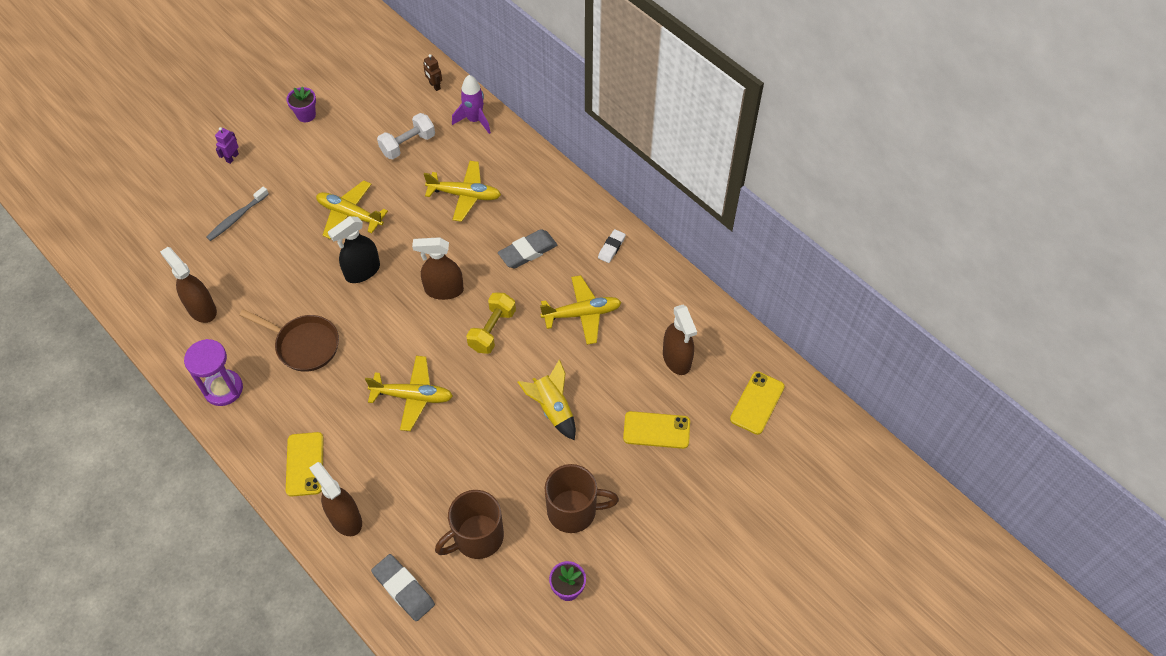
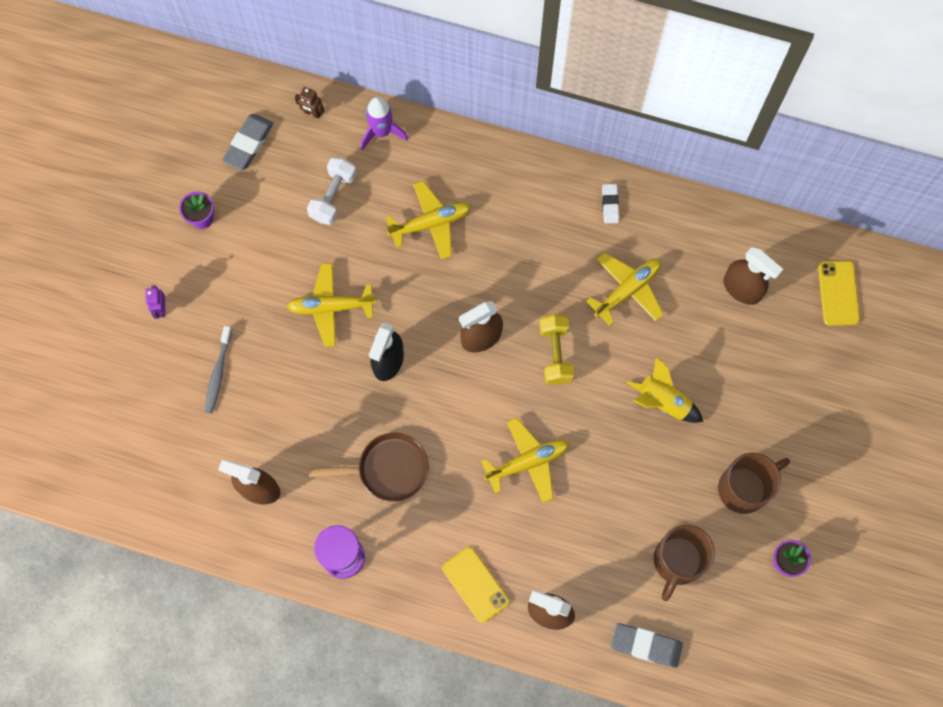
camera: 30 degrees left, 15 degrees up
(527, 251) = (533, 252): grey eraser -> grey eraser (248, 144)
(656, 430) = (767, 370): yellow phone -> none

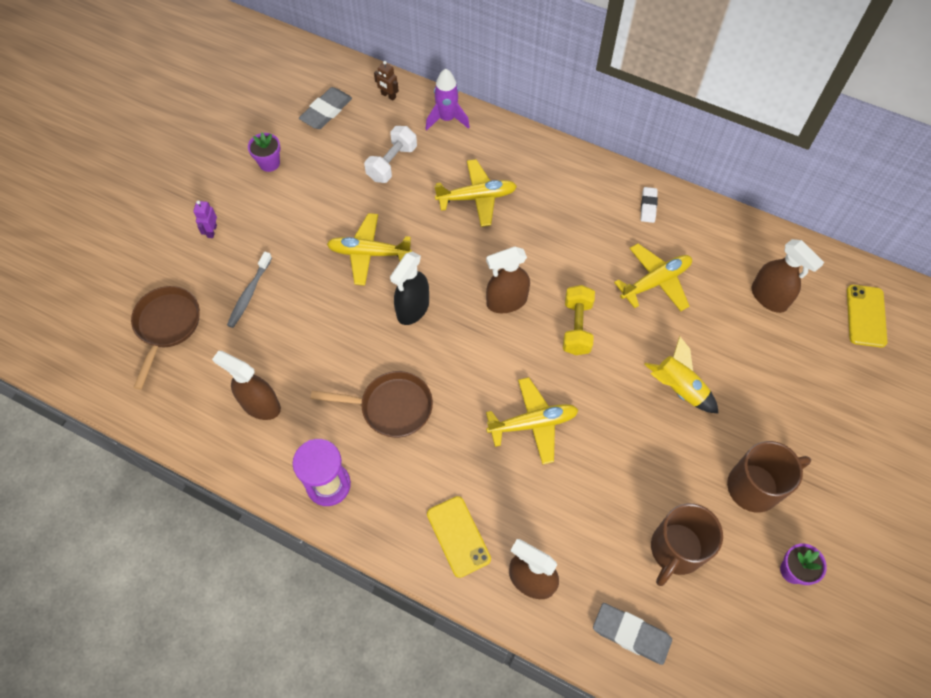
camera: 10 degrees right, 10 degrees down
(143, 422) = (167, 326): none -> brown pan

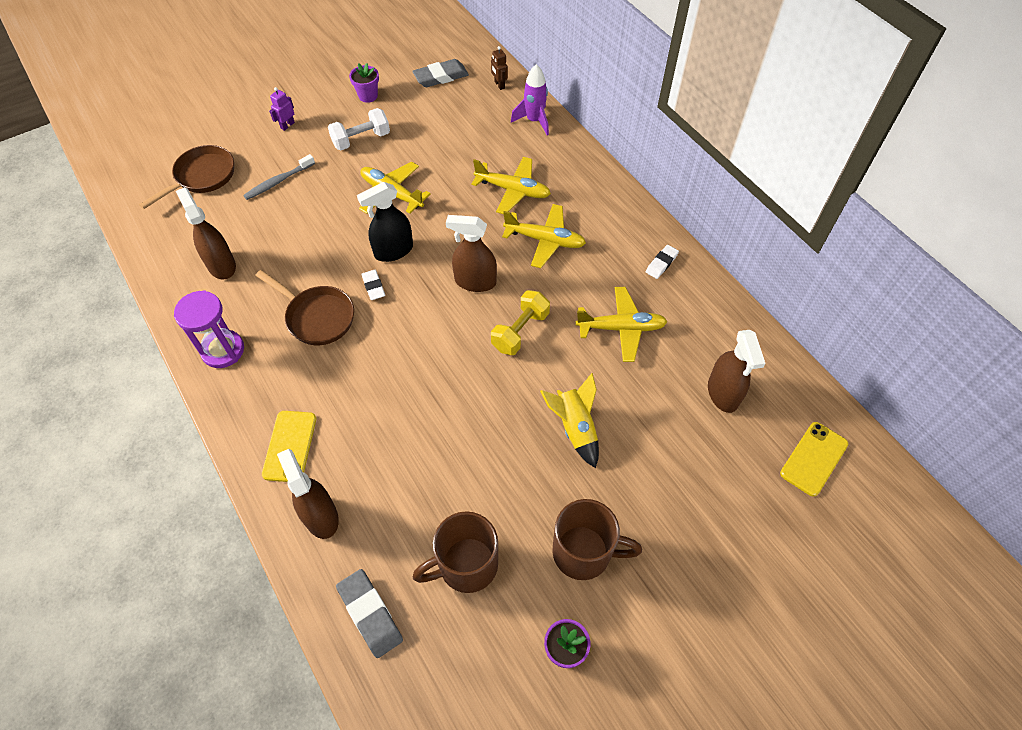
camera: 30 degrees right, 5 degrees down
(392, 163) = (463, 135): white dumbbell -> white dumbbell (361, 139)
(420, 352) = (373, 286): none -> white eraser
(533, 424) = (421, 390): yellow plane -> yellow plane (545, 240)

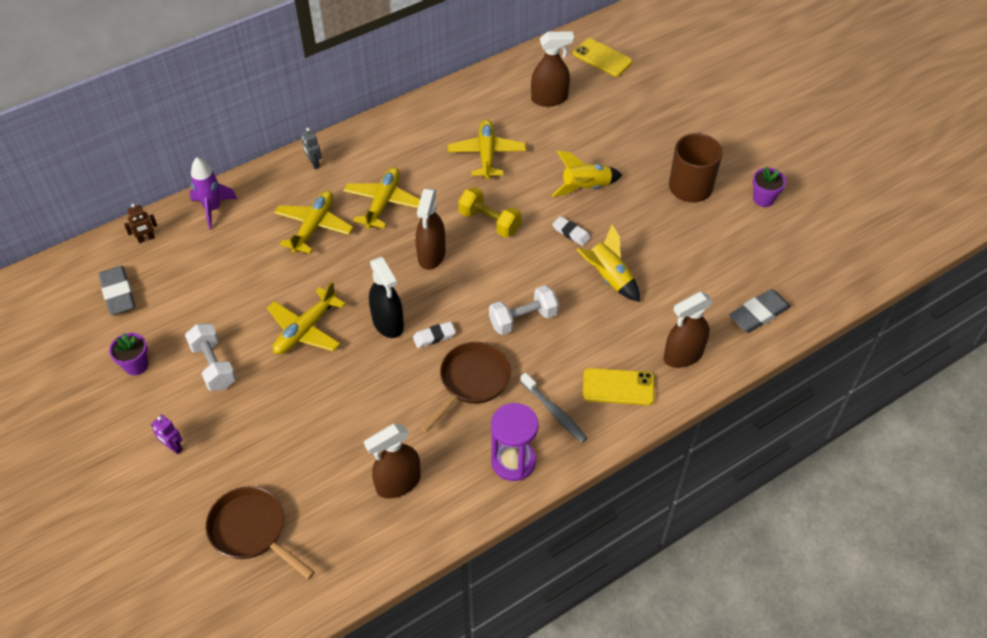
camera: 90 degrees left, 5 degrees down
(278, 181) = (272, 444): grey toothbrush -> grey toothbrush (554, 412)
(387, 360) = (523, 319): none -> white dumbbell
(437, 445) = (609, 277): none -> yellow rocket
(466, 565) = (711, 255): brown mug -> none
(595, 184) = (314, 163): none -> grey robot
(661, 263) = (416, 124): white eraser -> white eraser (571, 233)

